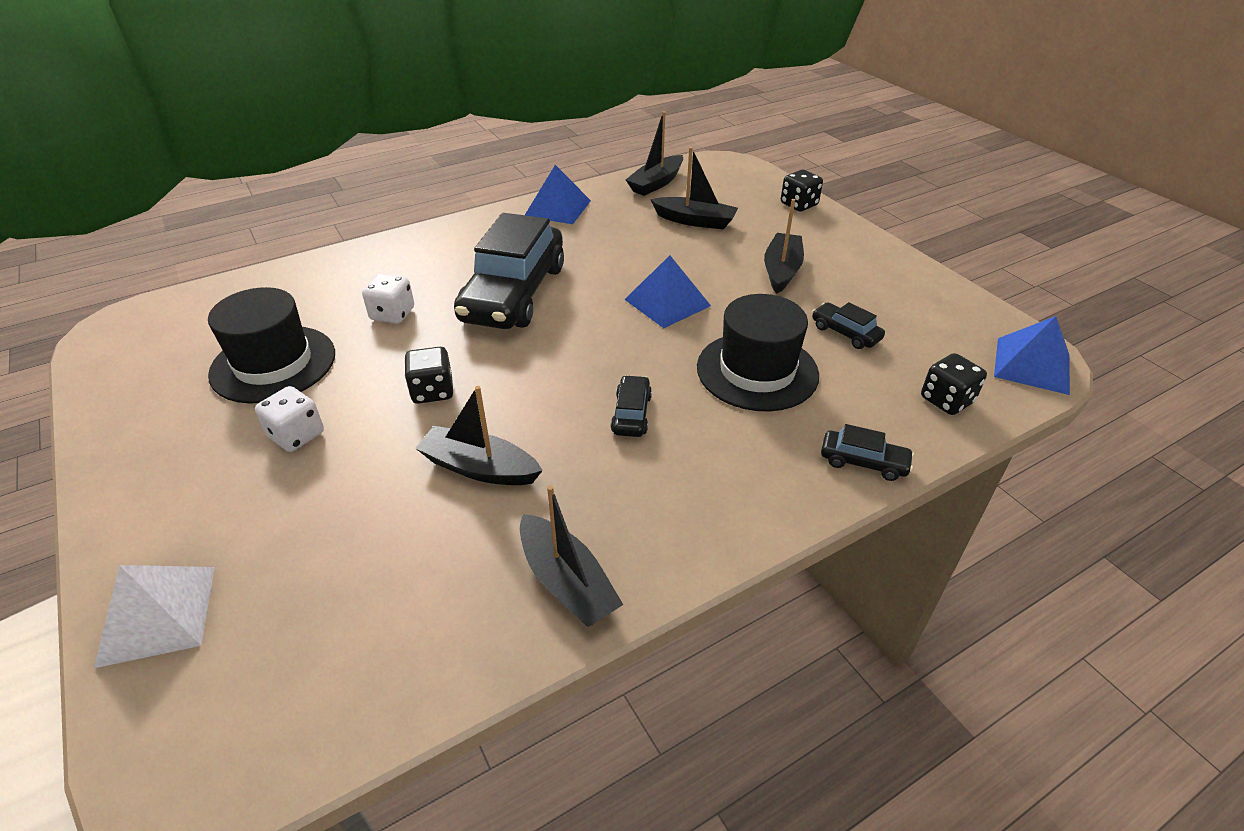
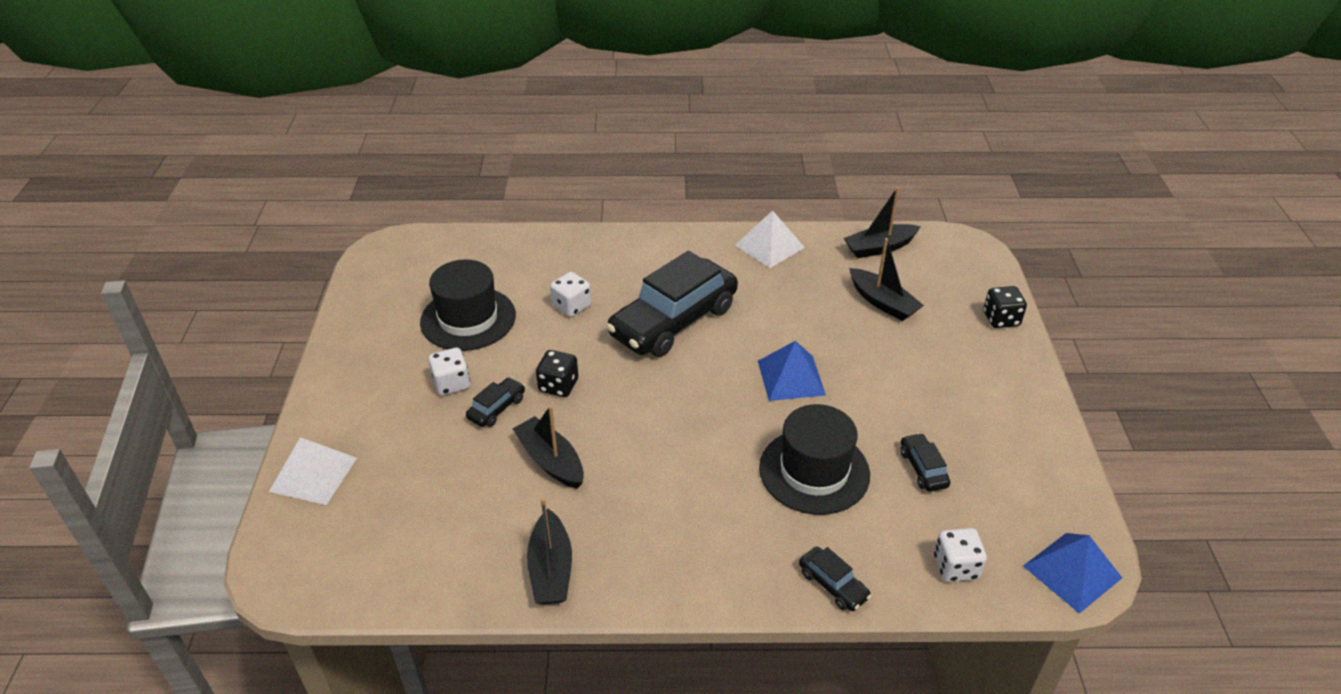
camera: 30 degrees right, 0 degrees up
(558, 208) = (769, 246): blue pyramid -> white pyramid
(631, 414) = (686, 465): black car -> black car (497, 408)
(781, 270) = (920, 384): black boat -> none
(946, 400) = (955, 567): black dice -> white dice

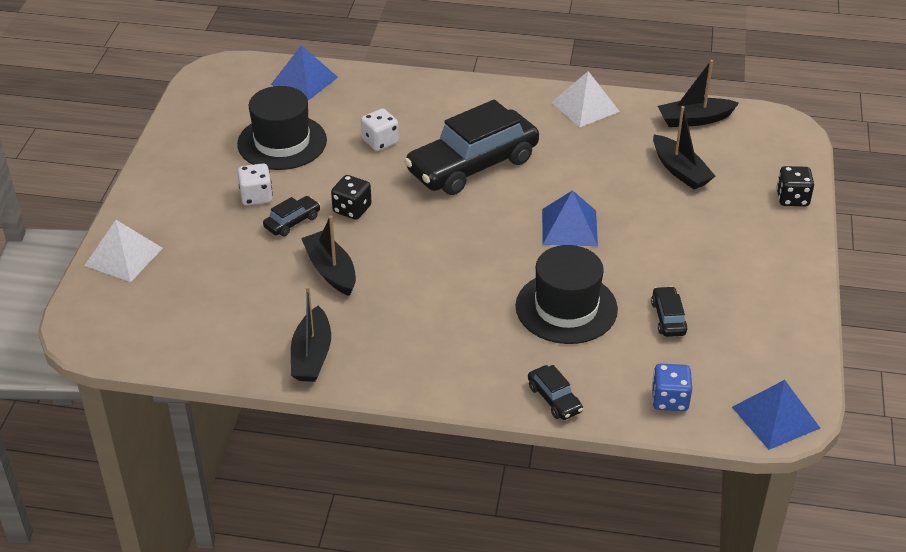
camera: 10 degrees right, 0 degrees up
(478, 249) = (304, 80): none -> blue pyramid
(955, 567) = (669, 400): white dice -> blue dice

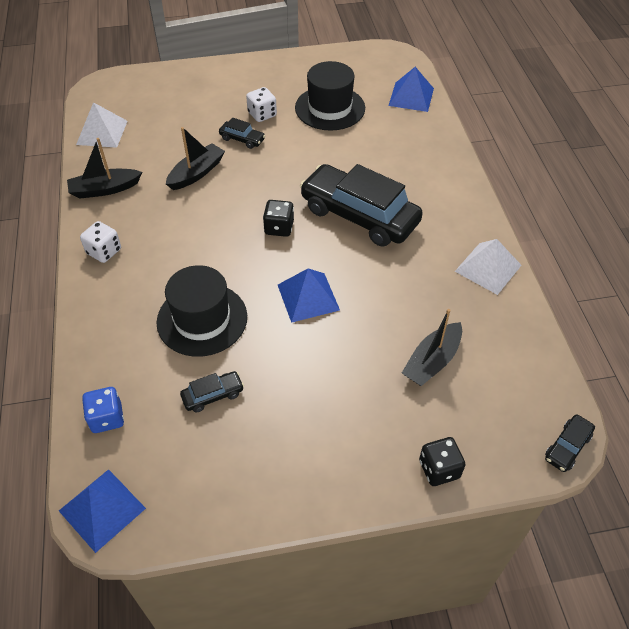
camera: 70 degrees right, 10 degrees up
(124, 256) = (175, 78): white pyramid -> white pyramid (102, 132)
(352, 209) = (270, 164): black dice -> black dice (279, 228)
(380, 142) = (360, 156): white dice -> white dice (104, 251)
(554, 399) = (90, 337): black car -> black car (567, 447)
(694, 120) = (522, 356): black boat -> none

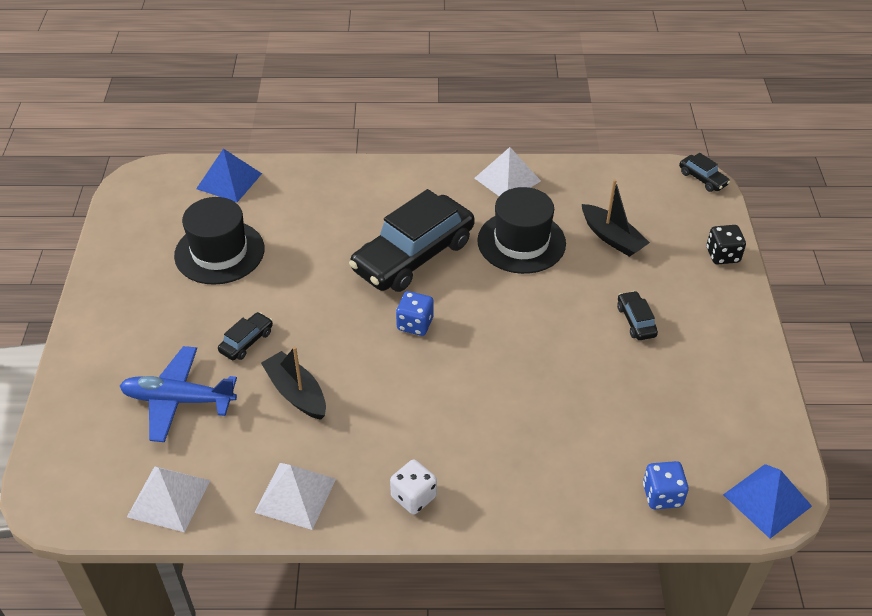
camera: 80 degrees left, 5 degrees down
(105, 189) = (295, 495): black boat -> white pyramid
(183, 119) = (178, 400): none -> blue plane
(202, 319) = (538, 404): black hat -> black hat (521, 242)
(213, 395) = (639, 402): black car -> black car (636, 321)
(262, 114) = (204, 317): white dice -> none
(279, 228) = (415, 324): black dice -> blue dice
(308, 297) = (521, 312): blue pyramid -> none

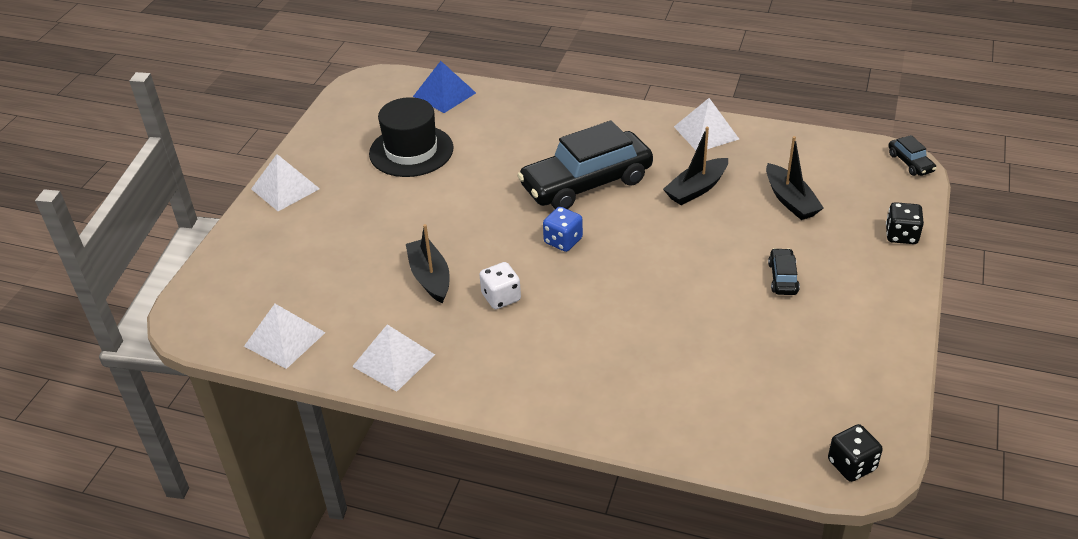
camera: 20 degrees right, 5 degrees down
(98, 322) = (285, 188): none -> white pyramid
(178, 400) = (326, 263): blue plane -> none
(246, 341) = (404, 227): black car -> none
(413, 497) = (499, 385): white dice -> white dice (501, 297)
(521, 242) = (696, 189): black hat -> black boat
(662, 495) = (742, 436): blue dice -> none
(767, 500) = (851, 465): blue pyramid -> black dice

